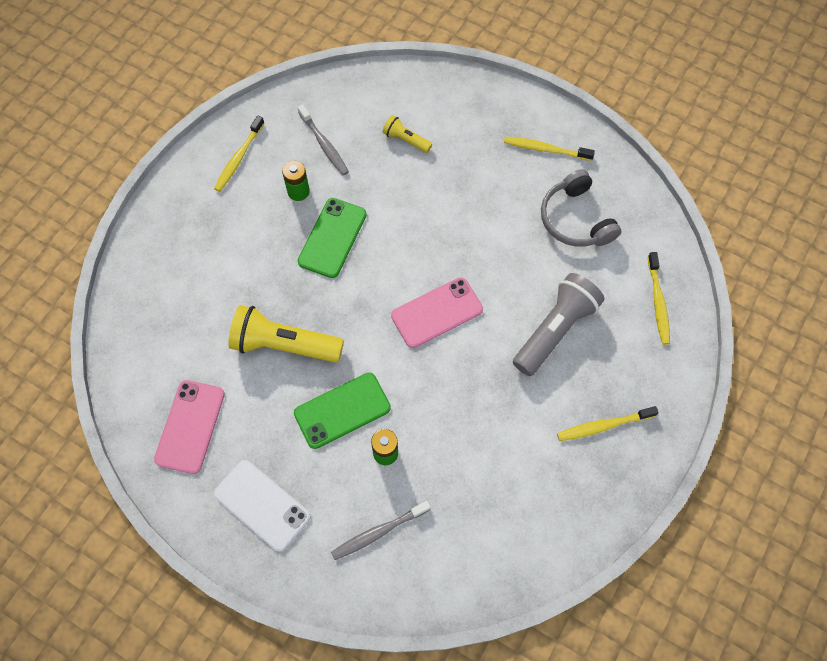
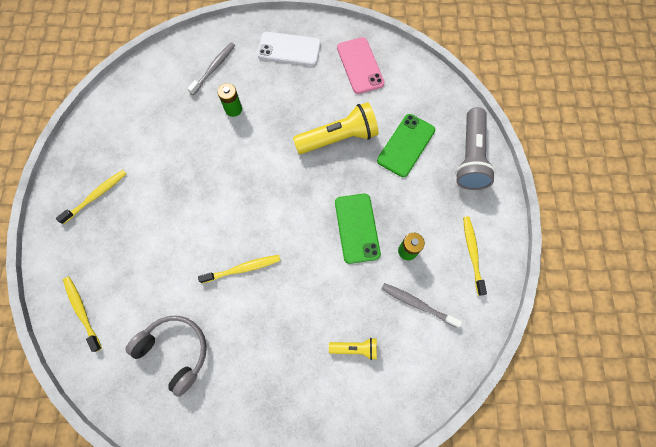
camera: 150 degrees right, 5 degrees up
(342, 410) = (275, 119): green phone -> green phone (406, 145)
(437, 313) = (248, 213): pink phone -> none
(545, 149) = (230, 411): yellow toothbrush -> yellow toothbrush (243, 268)
(555, 330) = (156, 245): grey flashlight -> grey flashlight (470, 157)

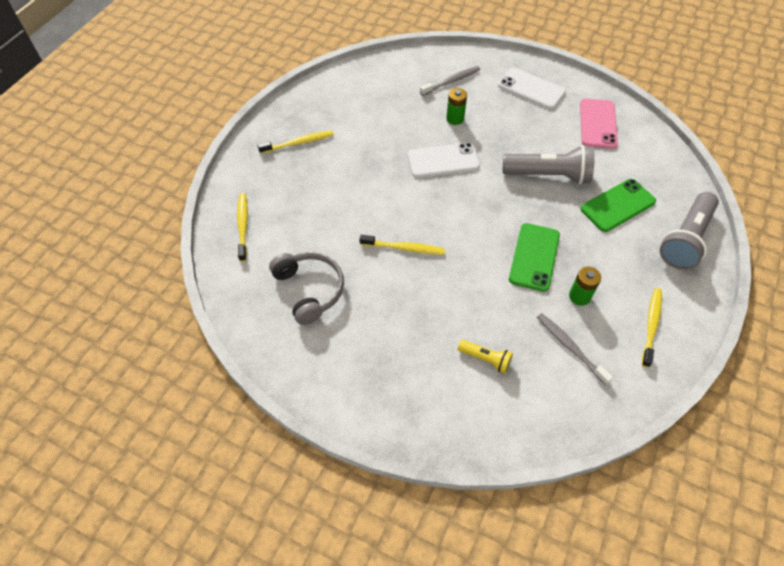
camera: 25 degrees right, 15 degrees down
(241, 160) = (443, 161): none -> white phone
(338, 138) = (548, 175): yellow flashlight -> grey flashlight

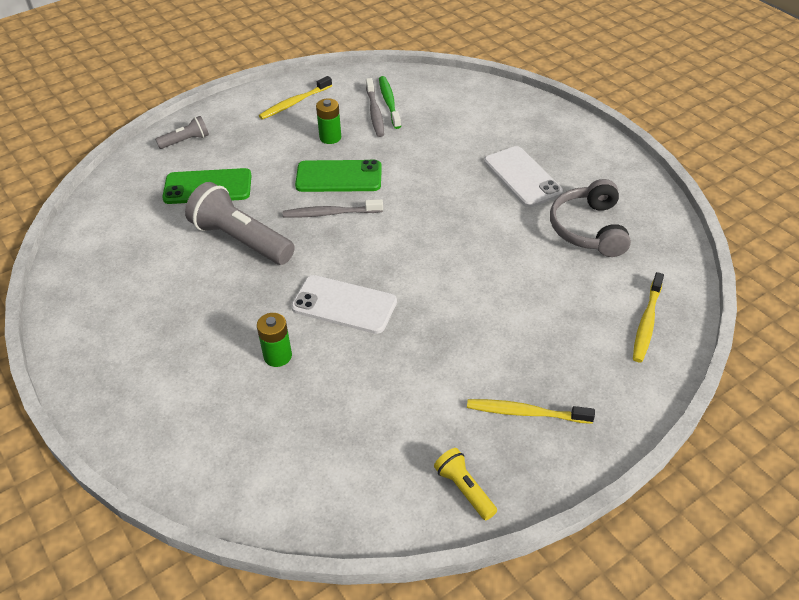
camera: 150 degrees left, 10 degrees down
(404, 248) = (463, 230): yellow toothbrush -> none
(451, 81) = (225, 421): grey toothbrush -> grey toothbrush (330, 213)
(485, 359) = (451, 128): yellow flashlight -> yellow flashlight (464, 489)
(531, 89) = (131, 357): white phone -> white phone (522, 177)
(534, 257) = (339, 177): green phone -> green phone turned 45 degrees clockwise
(569, 369) = (389, 102): none -> green toothbrush
(597, 124) = (114, 273): pink phone -> none
(685, 239) = (186, 141): grey flashlight -> grey flashlight, size x0.51

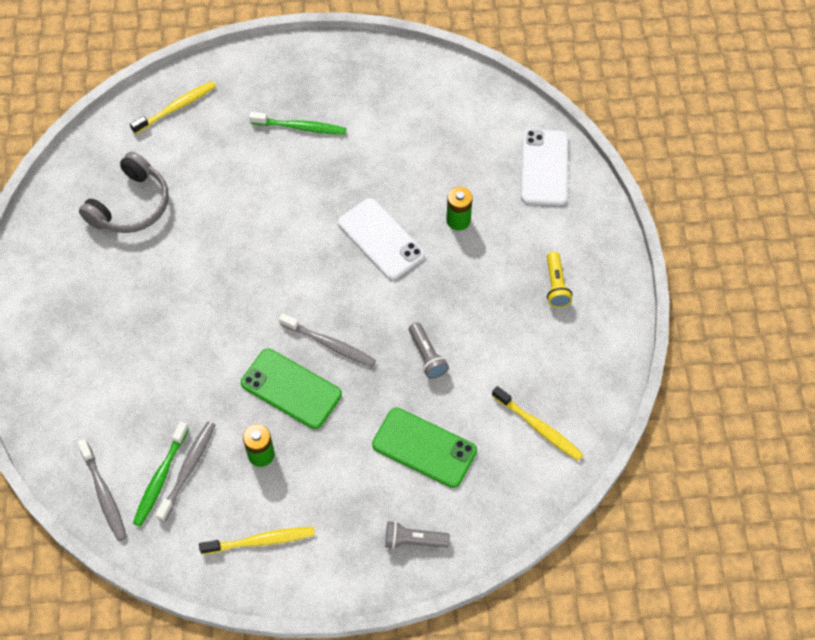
camera: 150 degrees left, 15 degrees up
(241, 240) = (427, 356): grey flashlight -> grey flashlight, size x0.51
(418, 83) = (104, 494): none -> grey toothbrush
(464, 489) = (395, 68): yellow flashlight -> yellow flashlight (556, 285)
(509, 365) = (300, 127): none -> green toothbrush
(522, 177) = (128, 291): white phone -> white phone (544, 167)
(525, 412) = (318, 92): yellow toothbrush -> yellow toothbrush (538, 427)

